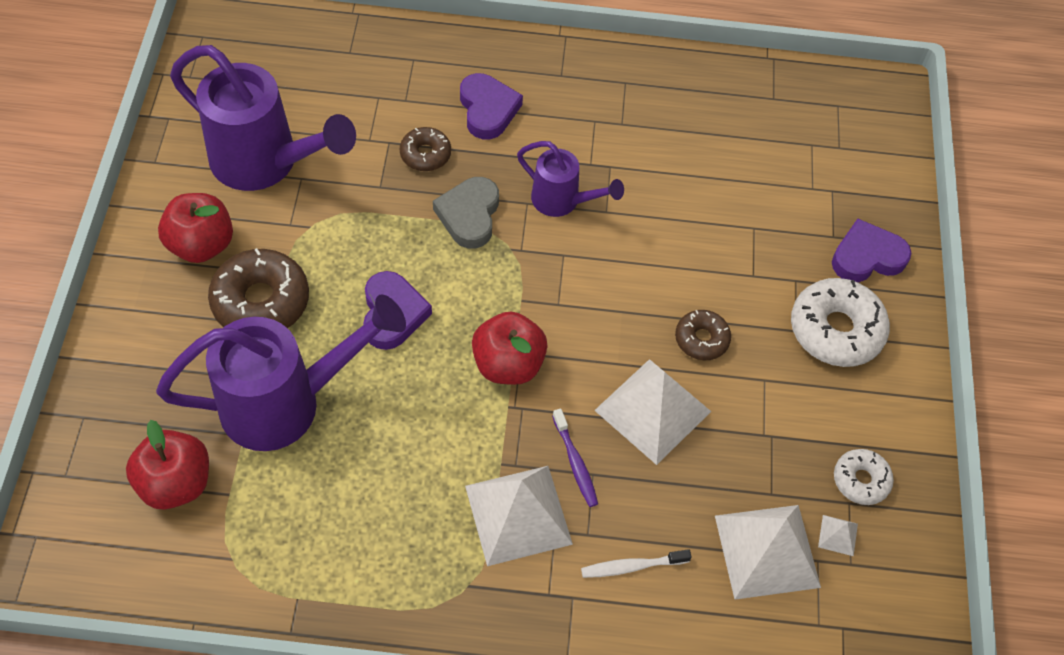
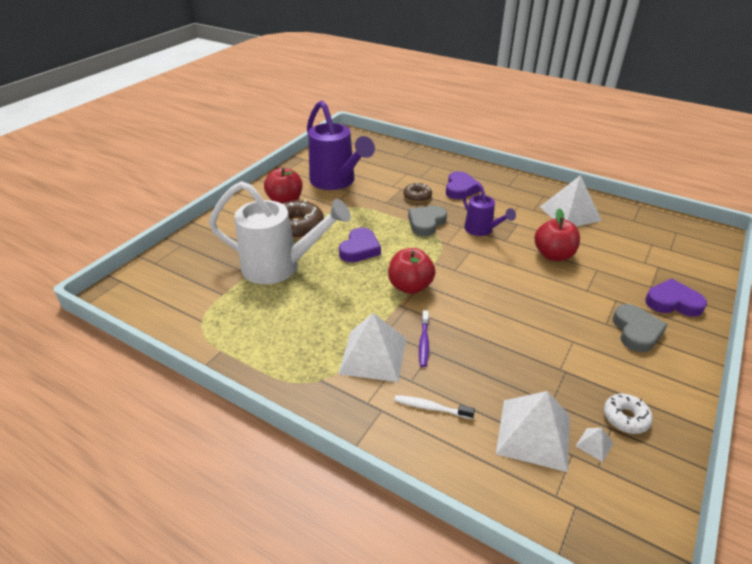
camera: 30 degrees right, 20 degrees down
(176, 483) = (201, 281): red apple -> red apple (553, 255)
(287, 402) = (280, 267): purple watering can -> white watering can
(653, 411) = (488, 333): white pyramid -> white pyramid (570, 213)
(701, 339) = (538, 309): brown donut -> none
(836, 330) = (636, 331): white donut -> grey heart

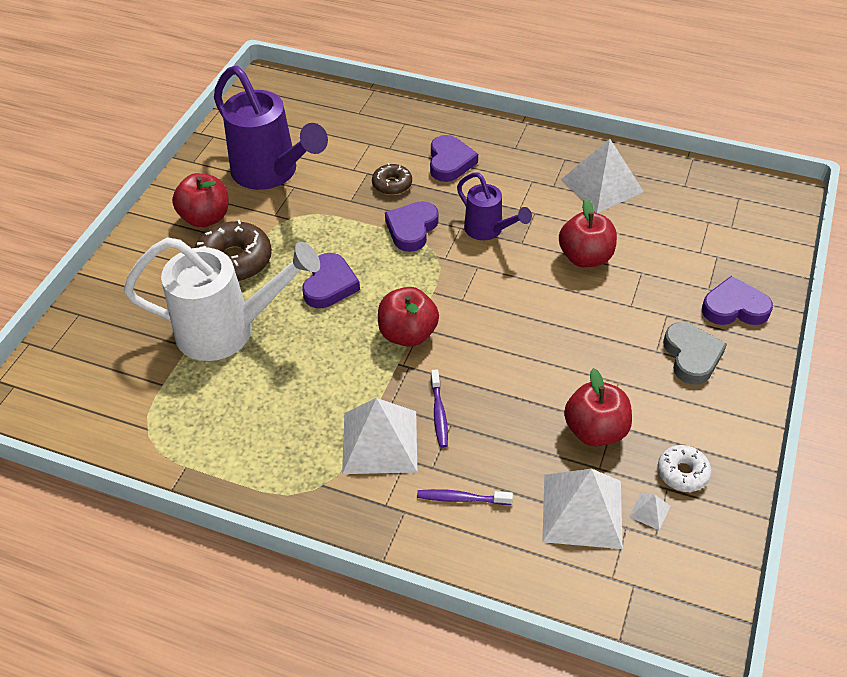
camera: 10 degrees left, 10 degrees up
(426, 223) = (412, 229): grey heart -> purple heart
(431, 408) = (461, 498): white toothbrush -> purple toothbrush
(550, 373) = (595, 430): none -> red apple

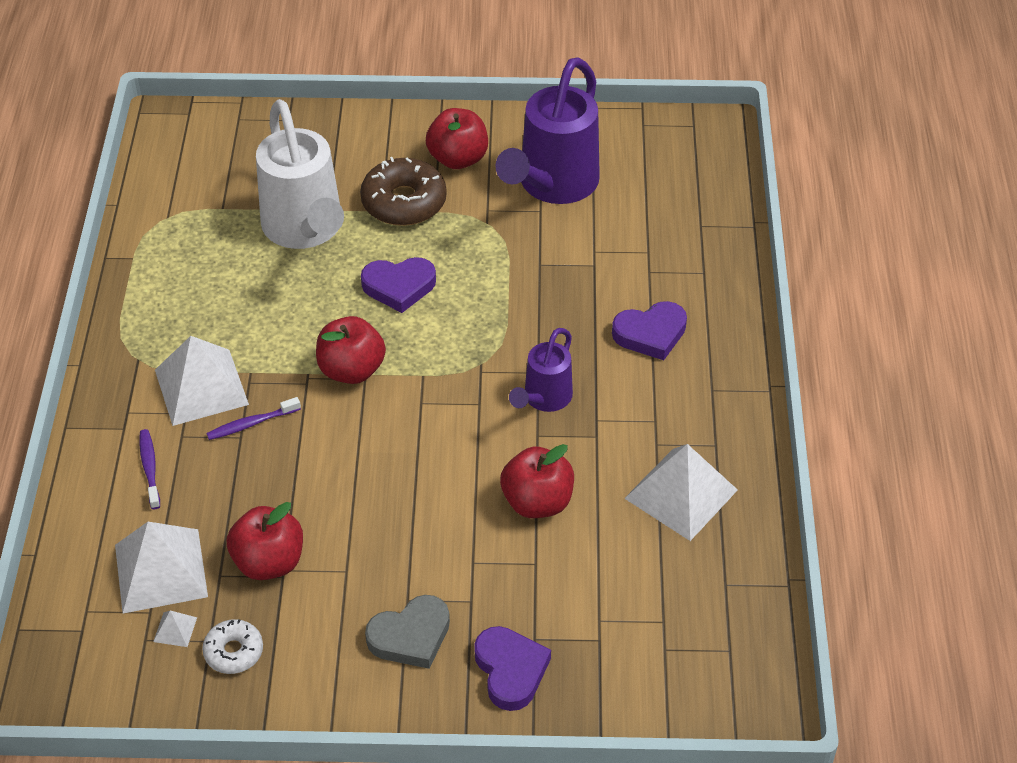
camera: 70 degrees right, 0 degrees up
(392, 184) = (584, 292): brown donut -> none
(412, 229) = (516, 330): purple heart -> none

